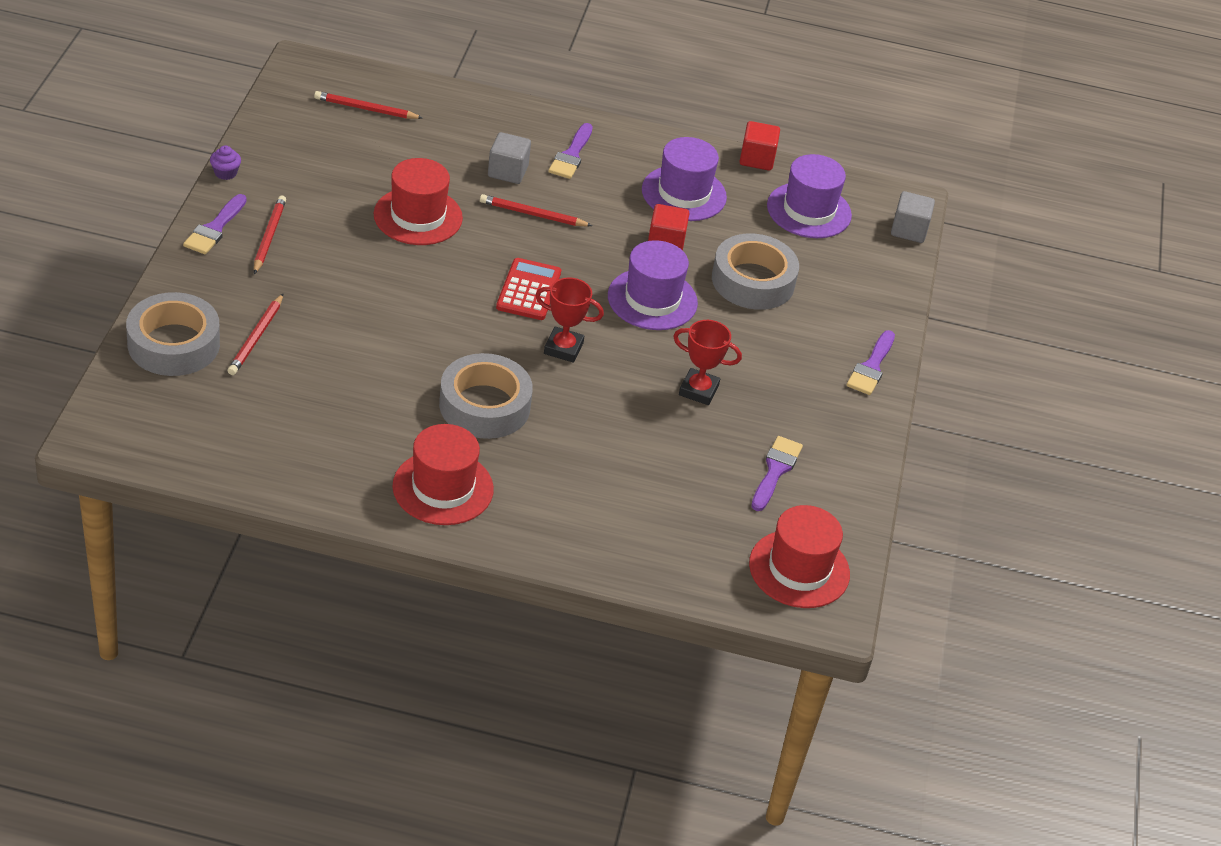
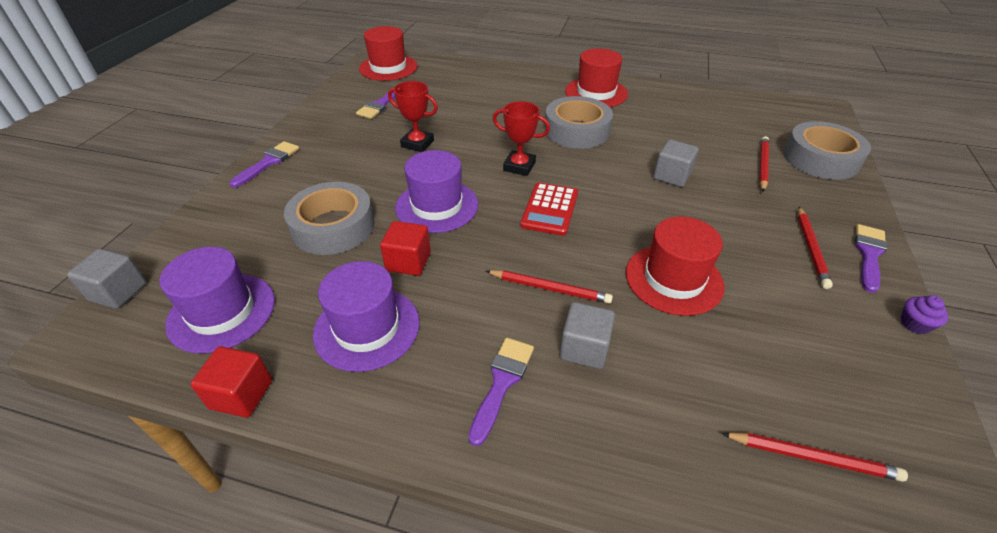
camera: 170 degrees left, 0 degrees up
(378, 326) = (671, 176): none -> grey cube

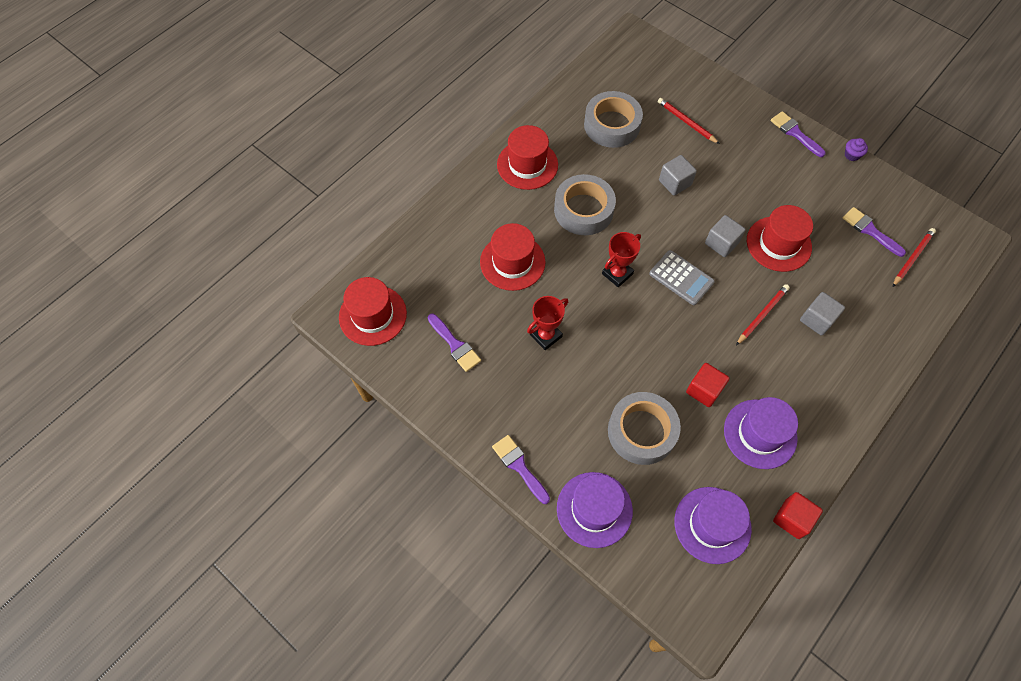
camera: 65 degrees left, 20 degrees up
(118, 292) = (662, 600): grey cube -> grey cube (721, 243)
(437, 206) = (645, 351): purple hat -> purple hat (594, 509)
(485, 110) = (512, 262): none -> red hat
(502, 383) = (828, 373): purple brush -> purple brush (870, 230)
(550, 209) = (681, 278): red calculator -> grey calculator
(811, 248) = (779, 157): red pencil -> none
(820, 159) = (694, 85): grey tape -> grey tape (612, 125)

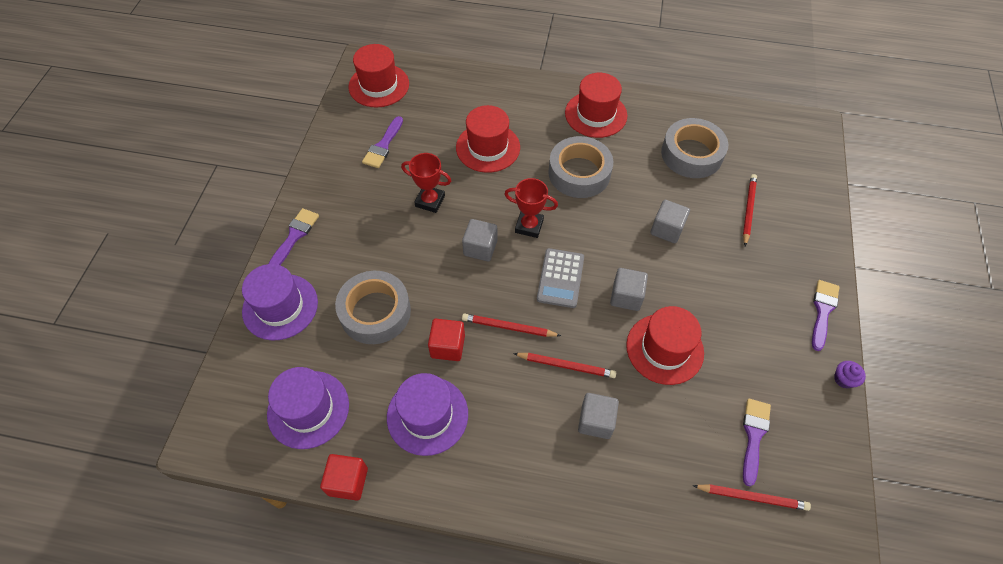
camera: 60 degrees right, 5 degrees down
(619, 320) = (480, 248): none -> grey cube
(708, 337) = (508, 327): none -> red pencil

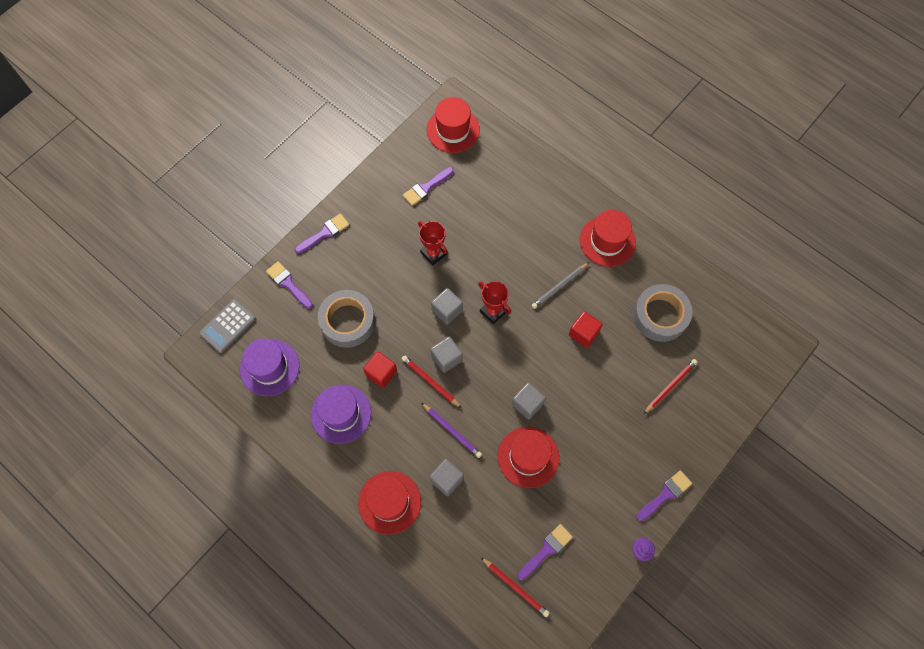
camera: 30 degrees right, 10 degrees up
(280, 307) = (288, 284): purple hat -> purple brush
(348, 481) = (269, 429): red cube -> red cube (583, 333)
(488, 147) = (503, 228): red hat -> red hat (389, 502)
(560, 278) = (489, 364): grey calculator -> grey calculator (227, 326)
(566, 366) = (452, 431): red pencil -> purple pencil
(579, 173) = (559, 286): grey tape -> grey pencil
(666, 229) = (594, 368): grey cube -> grey cube (446, 358)

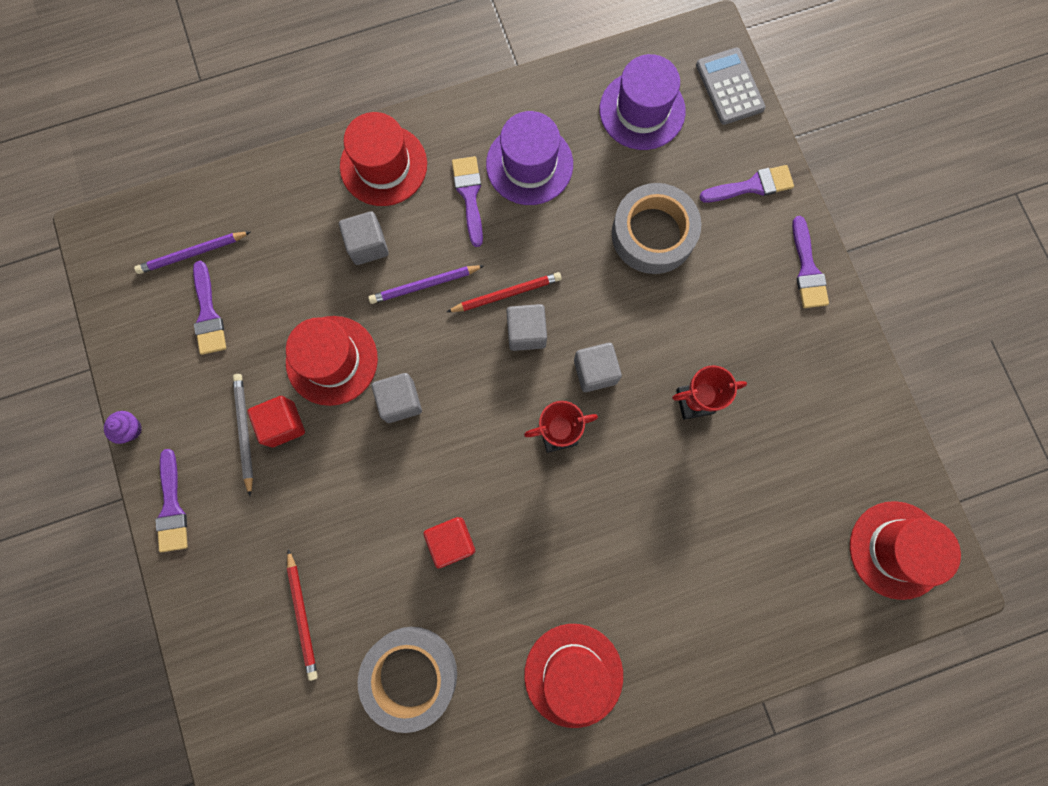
camera: 120 degrees right, 10 degrees up
(381, 373) = (555, 239): red cube -> red cube (283, 424)
(426, 188) = (810, 450): purple brush -> purple brush (469, 195)
(515, 587) = (192, 253): red pencil -> purple pencil
(559, 286) = (541, 552): grey pencil -> grey pencil (244, 432)

